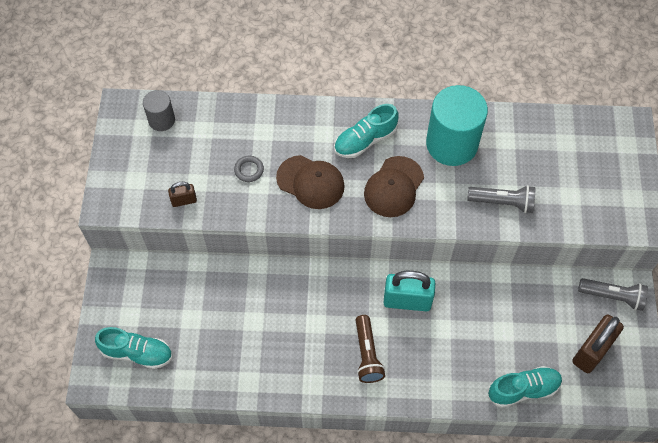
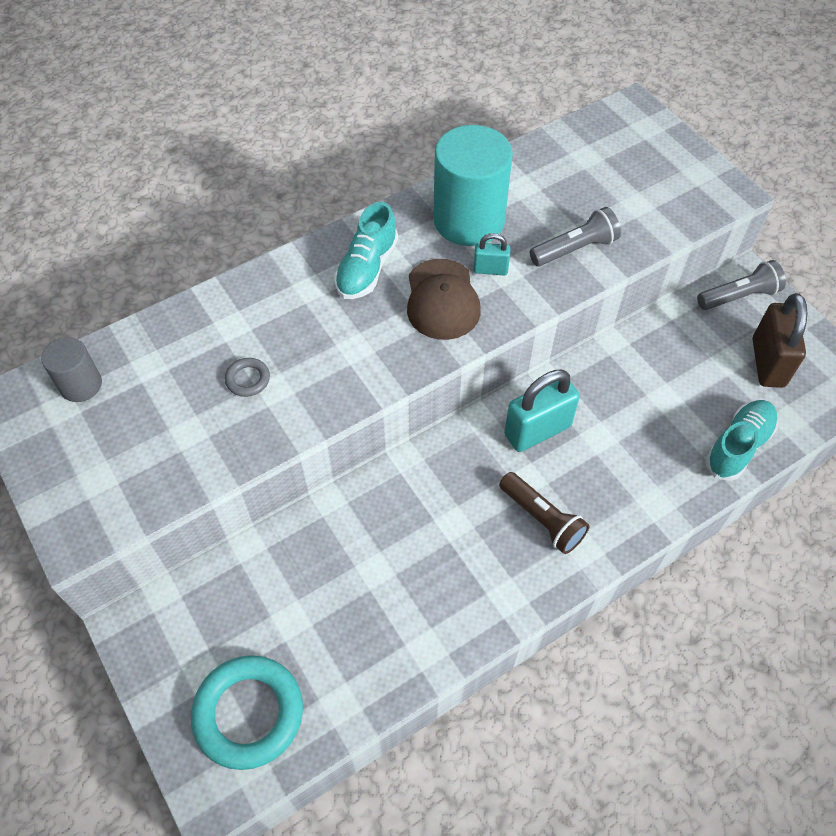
camera: 35 degrees left, 5 degrees down
(137, 353) = (248, 713): turquoise shoe -> turquoise ring
(184, 201) = (187, 465): brown padlock -> none
(310, 182) = (338, 350): brown cap -> none
(438, 185) = (490, 269): none -> turquoise padlock

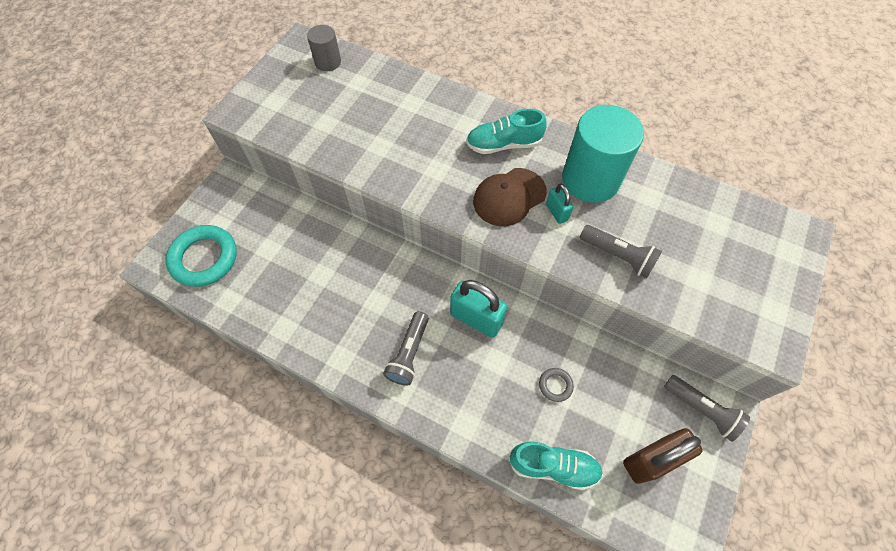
camera: 60 degrees right, 5 degrees up
(248, 379) = (378, 130): grey ring -> grey ring (555, 385)
(542, 519) = (409, 353): brown flashlight -> grey flashlight

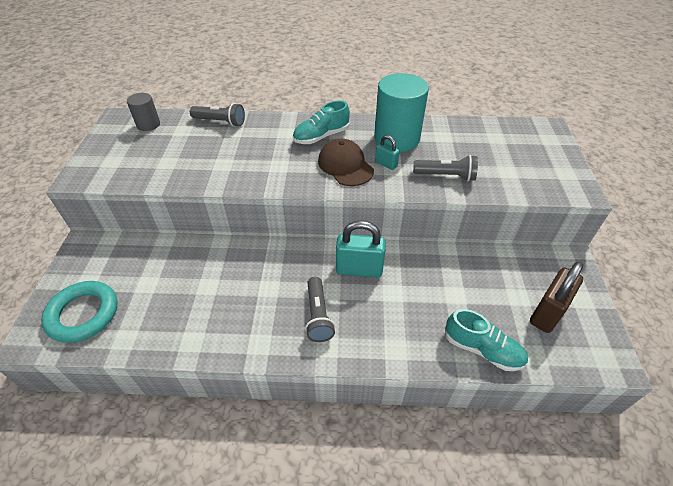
camera: 25 degrees left, 15 degrees down
(509, 197) = (345, 166): brown cap -> brown cap turned 120 degrees clockwise
(553, 466) = (482, 349): turquoise shoe -> turquoise shoe turned 45 degrees clockwise
(555, 385) = (447, 291): grey ring -> none
(701, 410) = (556, 266): grey flashlight -> grey flashlight (220, 122)

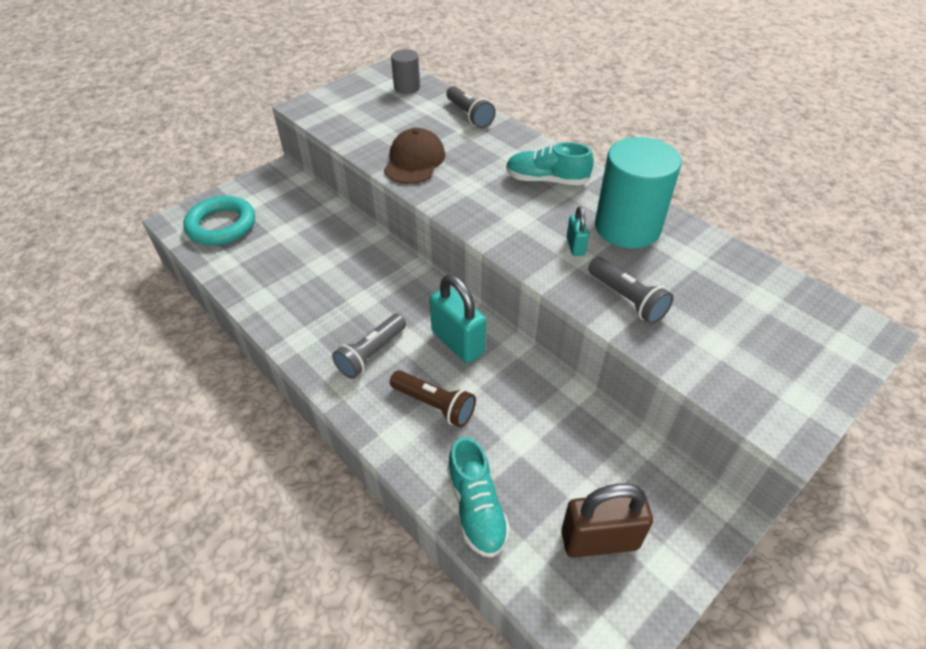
camera: 45 degrees right, 0 degrees up
(345, 166) = (530, 222): brown cap -> brown cap (414, 161)
(392, 314) = (434, 405): none -> brown flashlight

